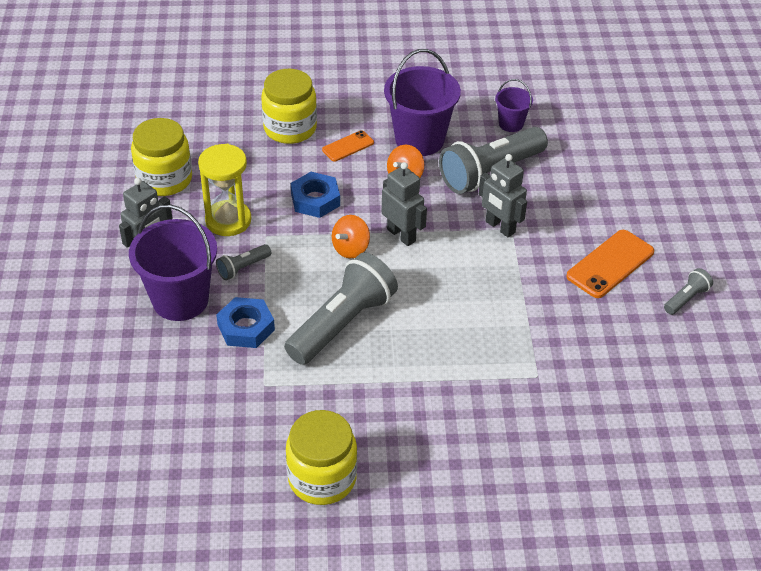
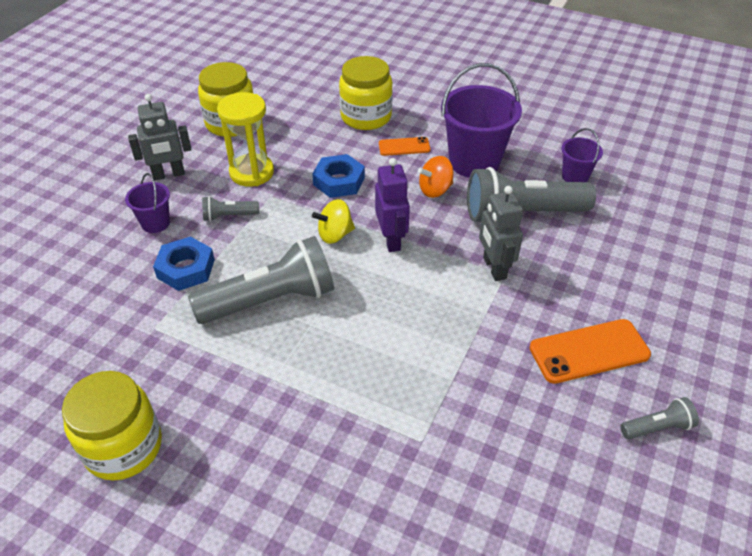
camera: 30 degrees right, 0 degrees up
(180, 300) = (155, 223): purple bucket -> purple bucket, size x0.51
(350, 248) = (335, 234): orange spinning top -> yellow spinning top
(401, 235) = (391, 240): grey robot -> purple robot

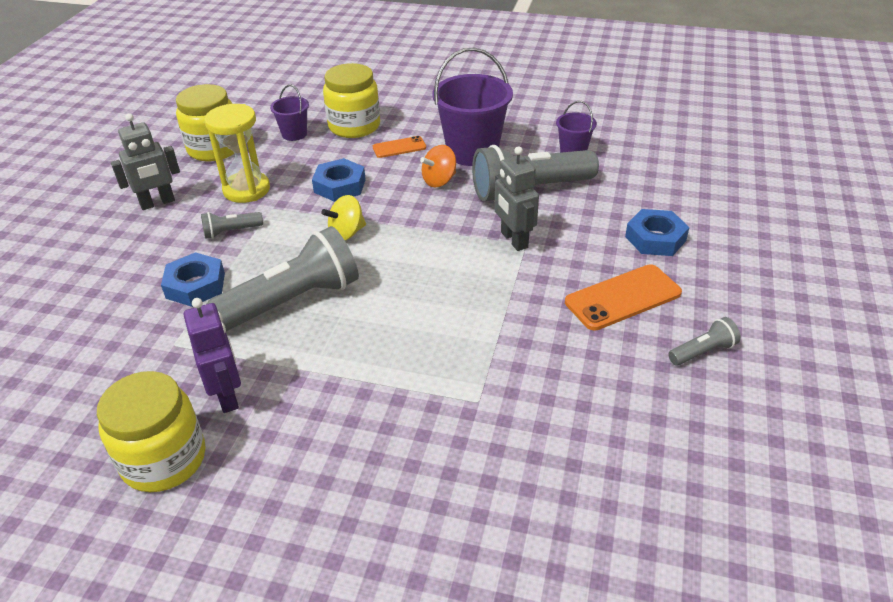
camera: 10 degrees left, 5 degrees down
(155, 223) = (153, 249): purple bucket -> purple bucket (294, 134)
(391, 240) = (405, 230): purple robot -> purple robot (227, 396)
(637, 289) = (655, 238): none -> blue nut

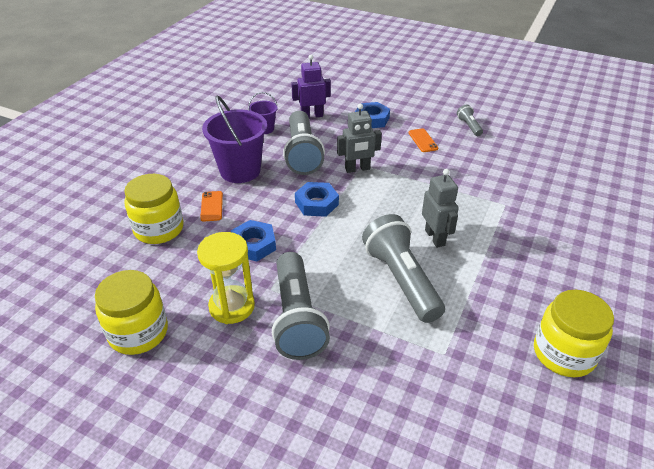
camera: 80 degrees left, 0 degrees up
(157, 203) = (224, 378): grey robot -> grey robot (435, 237)
(195, 285) = (369, 341): blue nut -> blue nut (316, 203)
(227, 396) = (501, 318): purple robot -> purple robot (312, 115)
(231, 232) = (297, 317): grey flashlight -> grey flashlight, size x2.20
(294, 134) = (147, 269): purple bucket -> none
(346, 233) = (323, 245): yellow spinning top -> none
(439, 181) = (272, 191): orange spinning top -> none
(623, 297) = (423, 140): orange phone -> orange phone, size x0.58

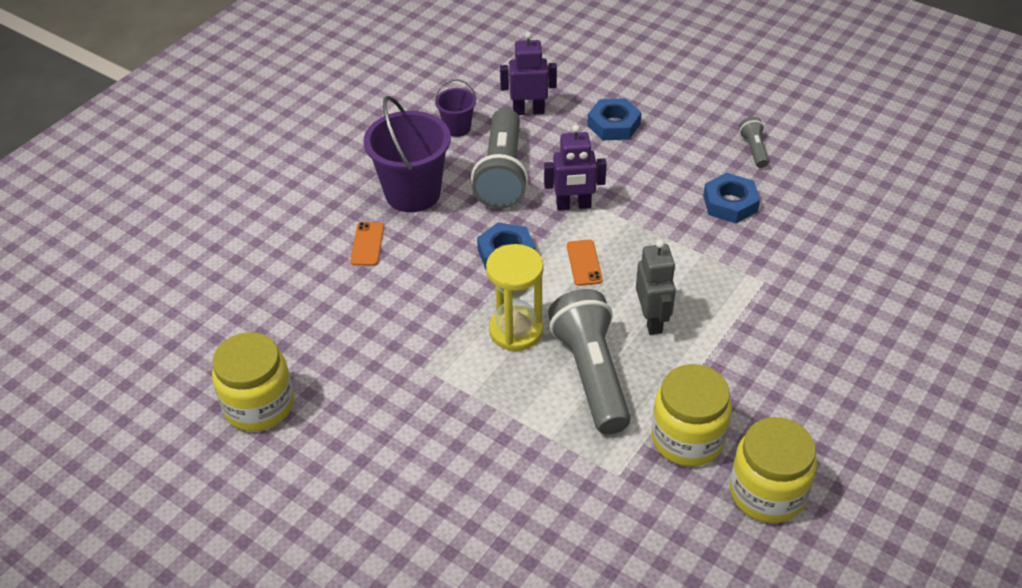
camera: 10 degrees right, 5 degrees up
(159, 229) = (296, 270): yellow jar -> yellow jar (687, 438)
(232, 306) = (373, 385): yellow hourglass -> yellow hourglass (516, 331)
(253, 245) = (413, 305): blue nut -> blue nut (730, 203)
(297, 317) = (450, 409): grey flashlight -> none
(357, 169) = (573, 206): grey robot -> purple robot
(423, 140) = (678, 168): orange phone -> orange phone (584, 263)

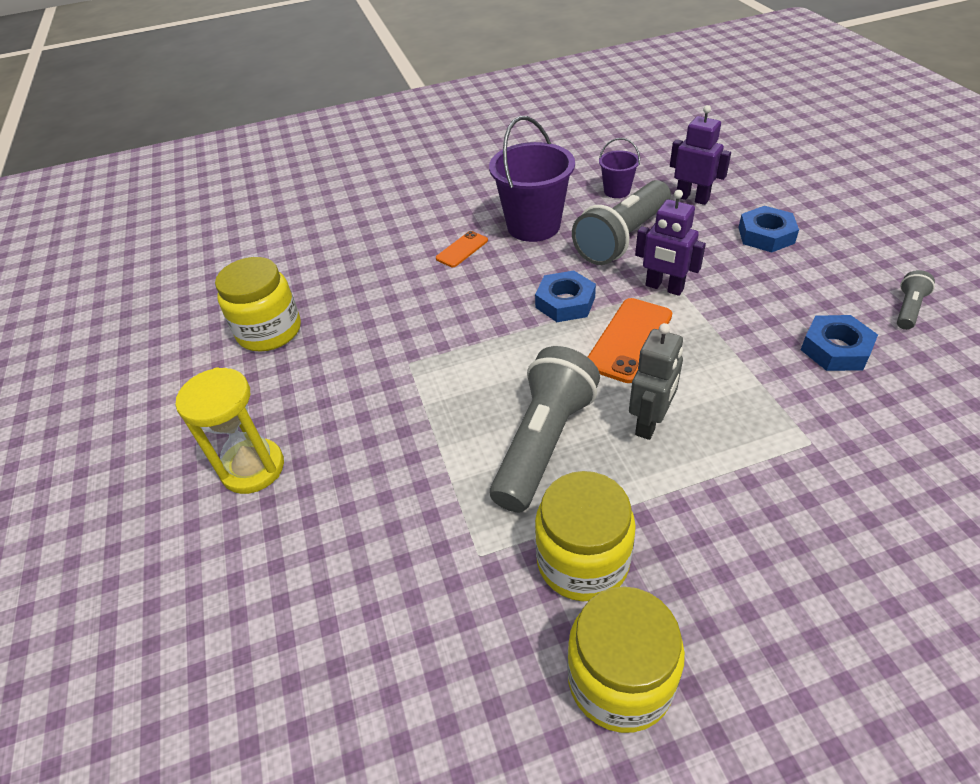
camera: 40 degrees right, 0 degrees up
(516, 331) = (512, 369): yellow hourglass -> yellow hourglass (253, 468)
(584, 263) = (629, 340): orange phone -> orange phone, size x1.72

